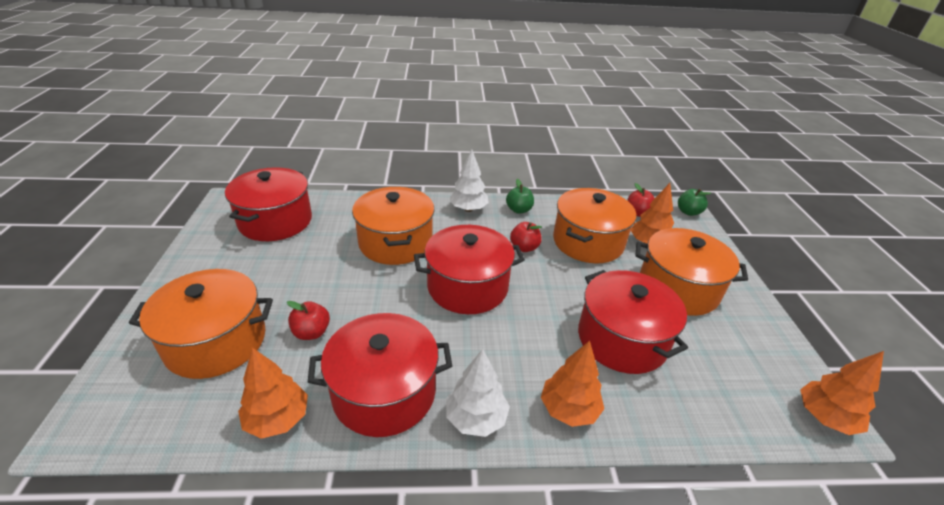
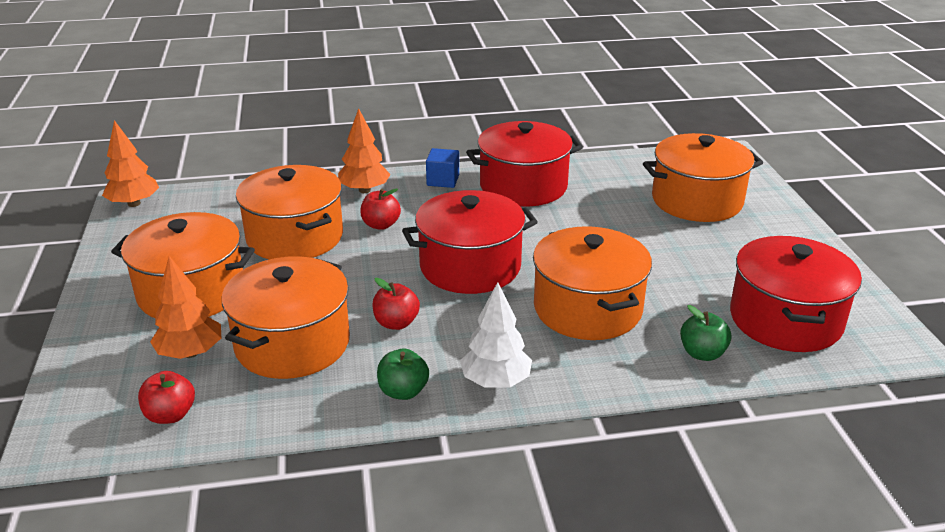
camera: 175 degrees right, 5 degrees down
(277, 419) = (596, 168): orange tree -> none
(311, 332) = (616, 214): red apple -> red apple (381, 225)
(476, 418) = (443, 180): white tree -> blue cube
(622, 339) = (295, 237): red pot -> orange pot
(688, 212) = (59, 431): green apple -> green apple (702, 353)

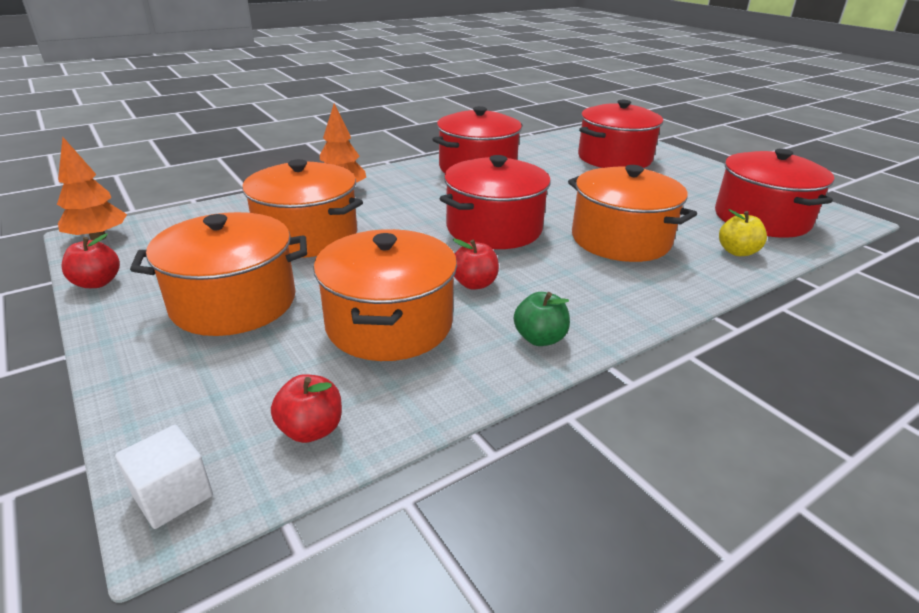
camera: 25 degrees left, 0 degrees up
(58, 432) = (172, 495): none -> white cube
(190, 353) = (281, 359): orange tree -> none
(381, 225) = (382, 212): red apple -> red apple (97, 283)
(443, 180) = (406, 173): blue cube -> none
(495, 381) = (610, 309): white tree -> none
(697, 200) = (614, 158): orange pot -> red pot
(702, 353) = (737, 252): green apple -> yellow apple

